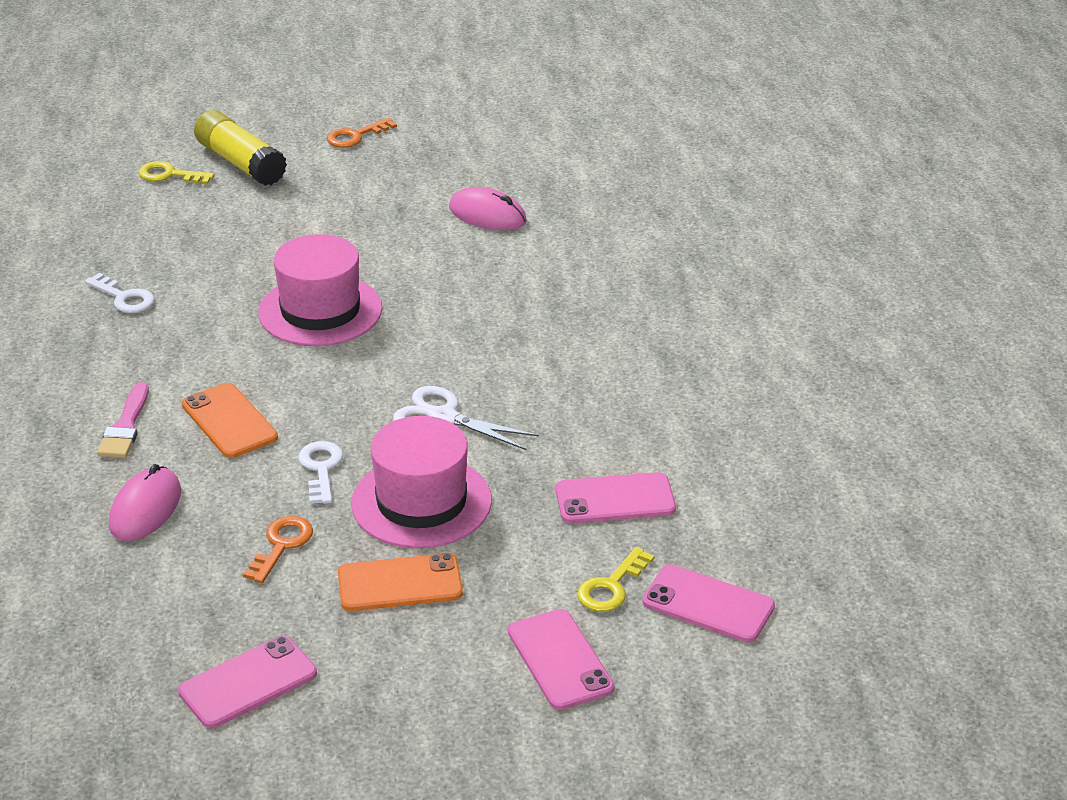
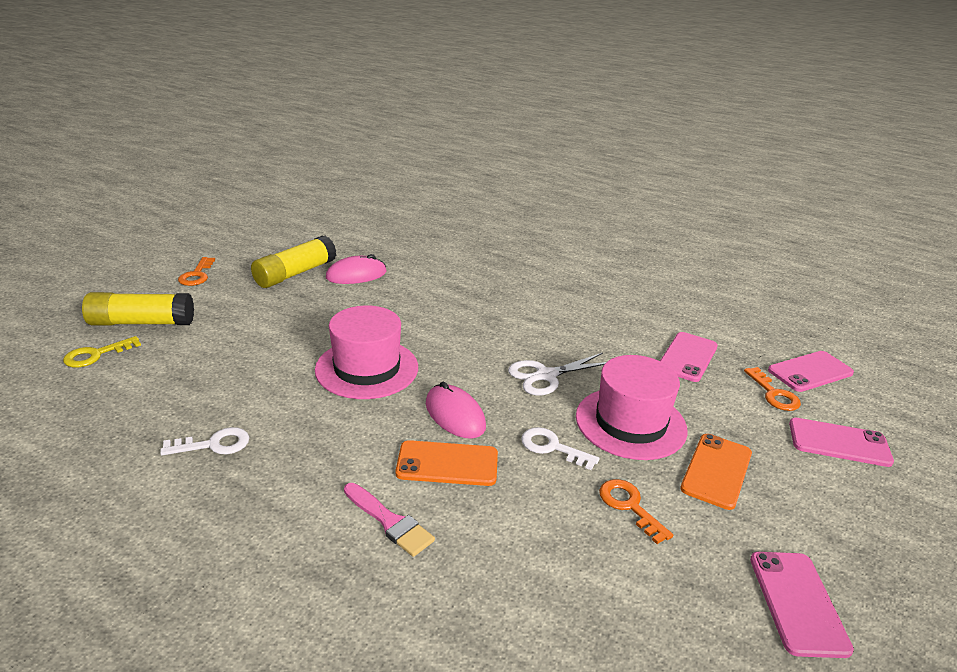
camera: 55 degrees left, 5 degrees down
(145, 508) = (516, 561): pink mouse -> pink mouse (455, 415)
(437, 181) = (295, 273): none -> yellow glue stick
(611, 586) = (773, 394): yellow key -> orange key

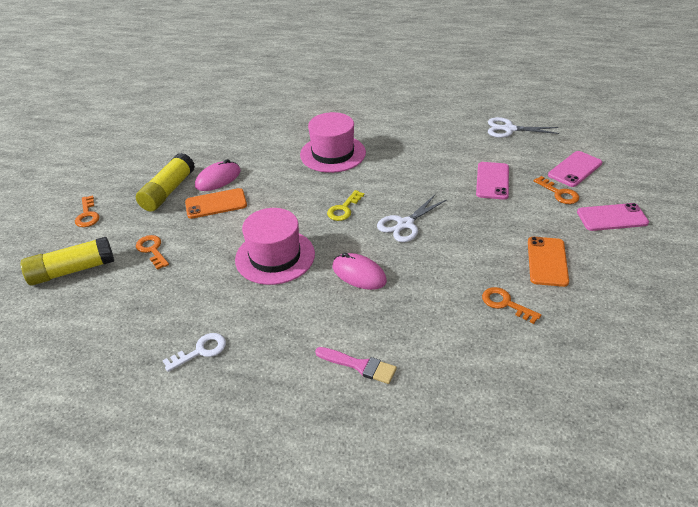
camera: 15 degrees left, 10 degrees up
(96, 355) = (55, 309): yellow key -> yellow key (344, 209)
(237, 325) = (152, 250): none -> orange key
(447, 464) = (374, 312): orange phone -> orange phone (216, 204)
(552, 447) = (437, 278): white key -> none
(630, 423) = (478, 243): pink hat -> pink hat (333, 153)
(739, 306) = (509, 129): none -> white scissors
(798, 602) = (628, 333): pink phone -> none

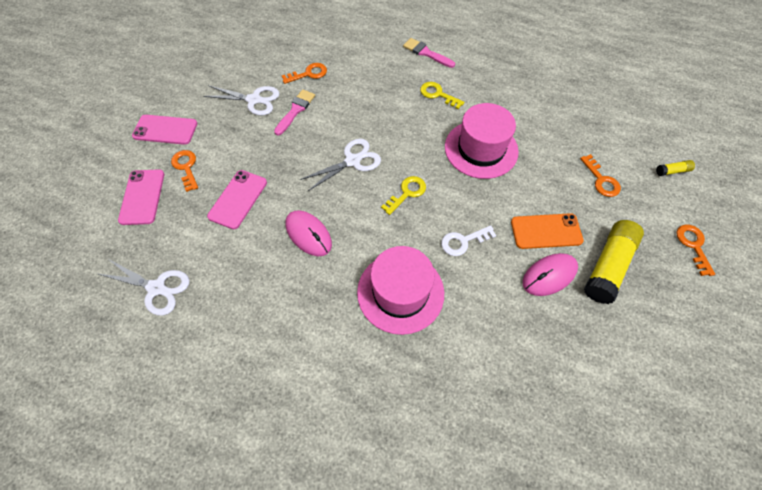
camera: 170 degrees left, 20 degrees up
(72, 270) = (672, 171): yellow glue stick -> yellow glue stick, size x0.44
(200, 351) = (537, 80): white key -> white key (463, 241)
(331, 307) = (438, 94): none -> yellow key
(359, 274) = (410, 118): pink mouse -> pink mouse (308, 234)
(492, 259) = (295, 111): none -> pink brush
(505, 304) = (308, 74): orange key -> orange key turned 75 degrees counterclockwise
(547, 261) = (254, 100): orange phone -> white scissors
(575, 169) = (142, 197): pink phone -> pink phone turned 60 degrees counterclockwise

